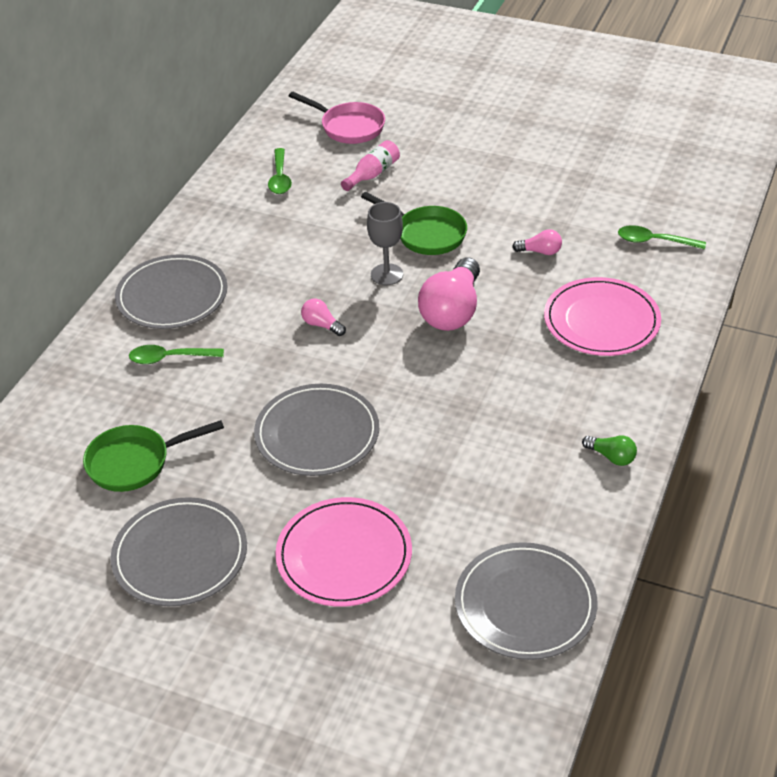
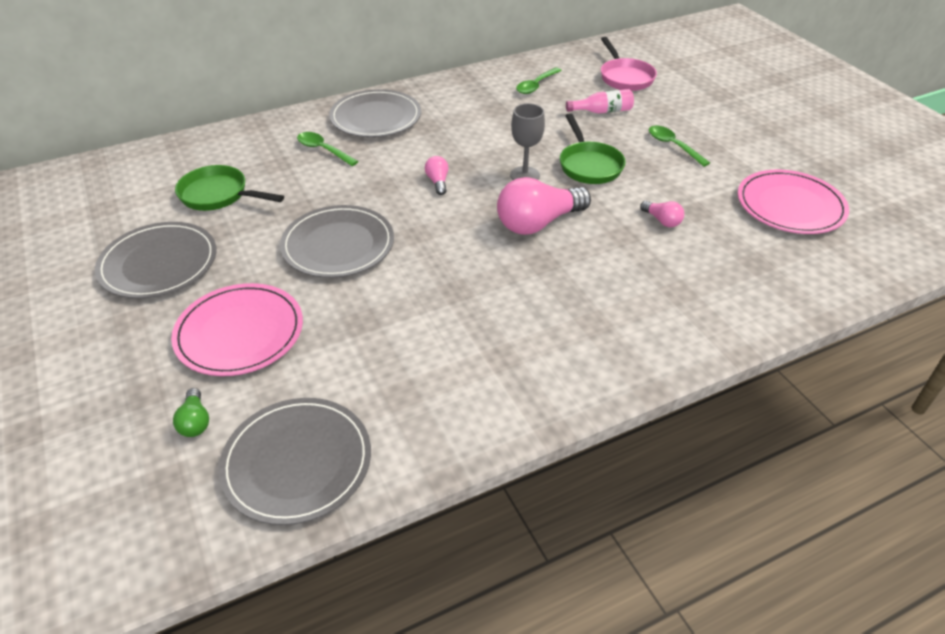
camera: 40 degrees right, 0 degrees up
(601, 321) = (647, 296): pink plate -> pink plate (790, 205)
(611, 457) = (516, 402): green light bulb -> green light bulb (195, 421)
(654, 241) = (774, 265): green spoon -> green spoon (673, 146)

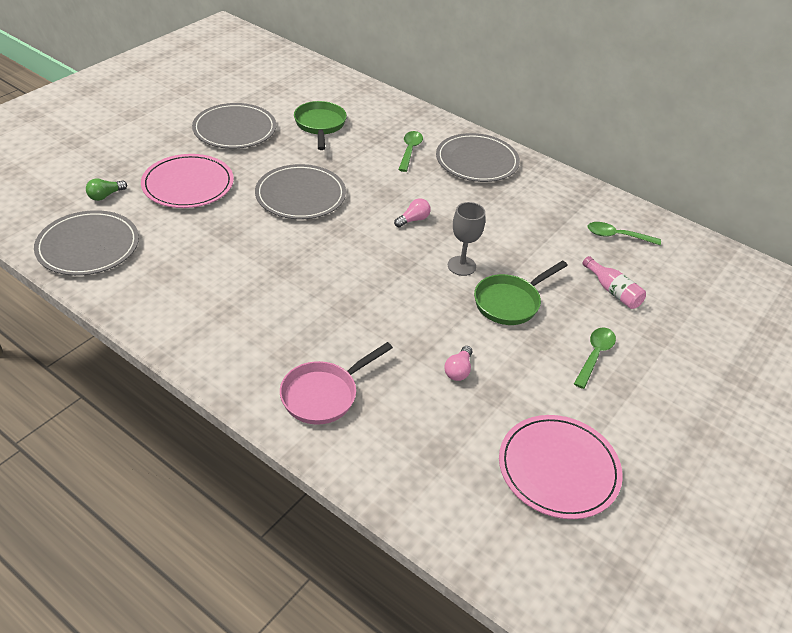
camera: 60 degrees right, 0 degrees up
(538, 223) = (398, 291): pink light bulb -> none
(625, 77) = (697, 293): pink pan -> pink pan (324, 394)

